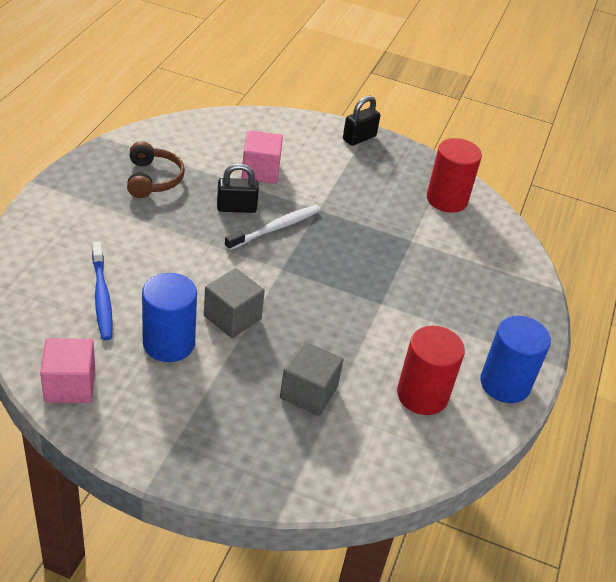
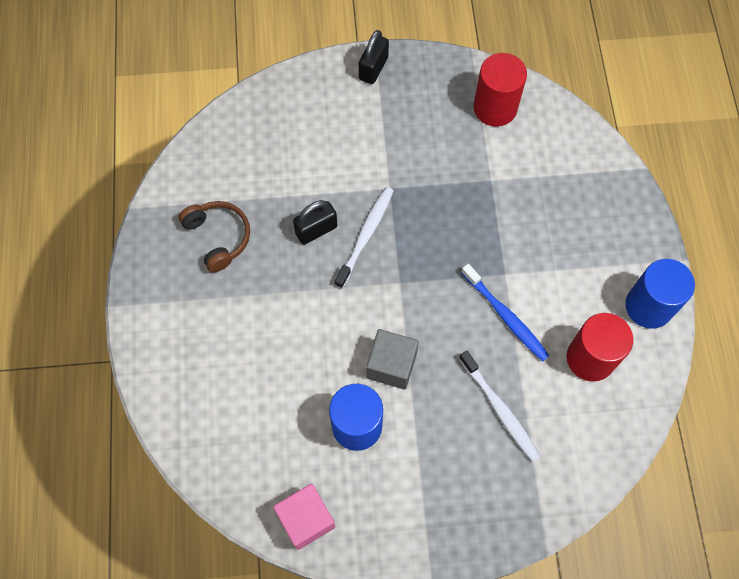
camera: 20 degrees left, 25 degrees up
(102, 297) = (268, 408): blue toothbrush -> blue toothbrush (506, 317)
(260, 171) = (309, 168): pink cube -> none
(308, 392) = (500, 410): grey cube -> white toothbrush

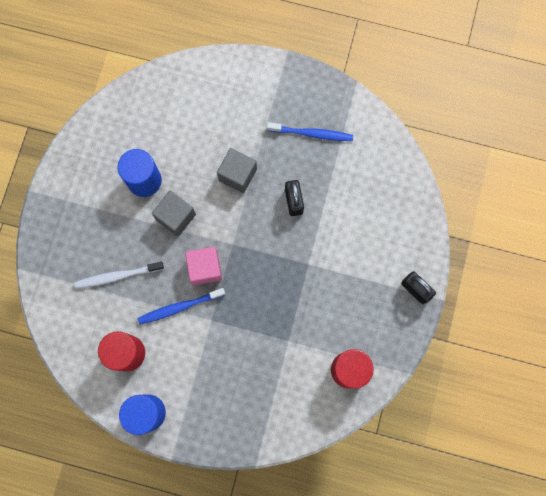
camera: 110 degrees right, 10 degrees up
(218, 237) = (312, 134): brown headphones -> blue toothbrush
(305, 308) = (237, 175): none -> grey cube
(306, 519) = (99, 130): pink cube -> pink cube (205, 268)
(366, 235) = (277, 234): white toothbrush -> none

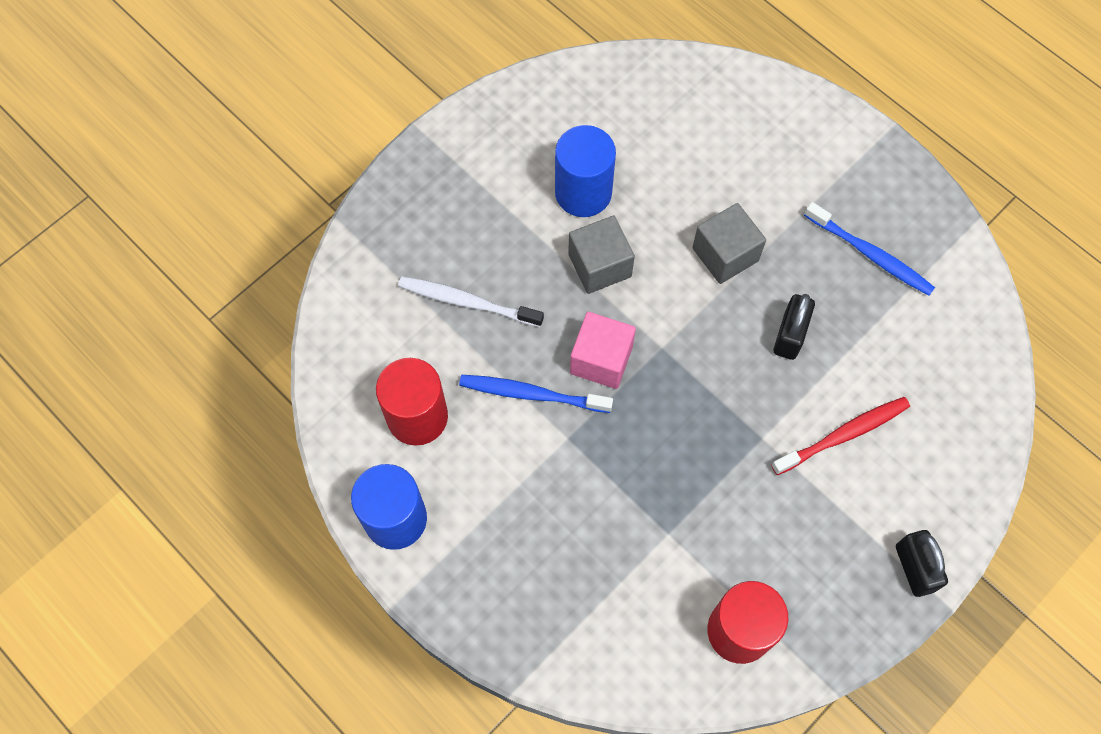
camera: 30 degrees right, 10 degrees down
(347, 240) = (844, 435): none -> red toothbrush

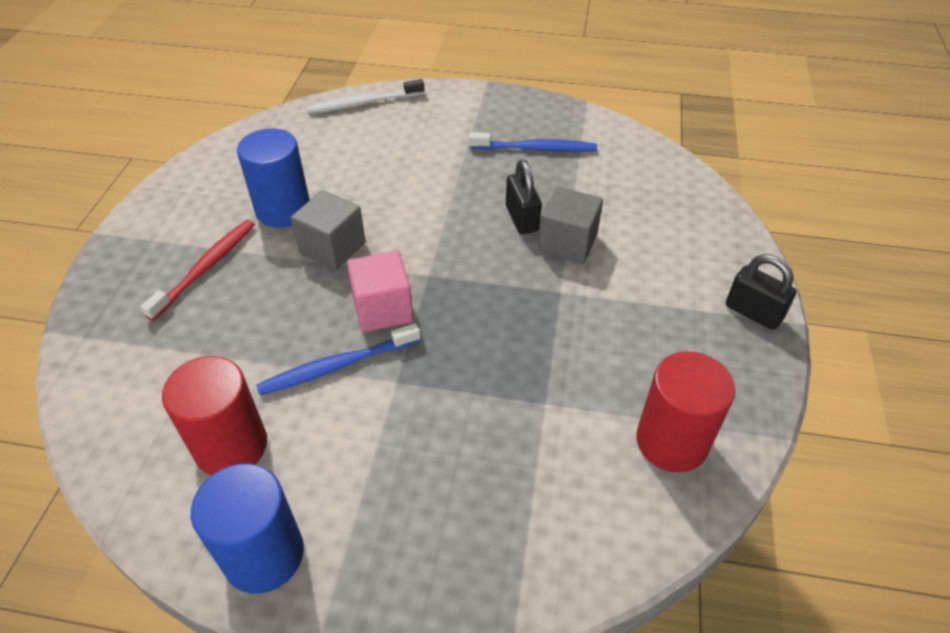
camera: 35 degrees left, 20 degrees down
(466, 302) = (225, 329): white toothbrush -> white toothbrush (363, 103)
(725, 254) = (430, 195): grey cube -> grey cube (567, 243)
(844, 435) = (618, 257): red toothbrush -> red toothbrush (206, 267)

